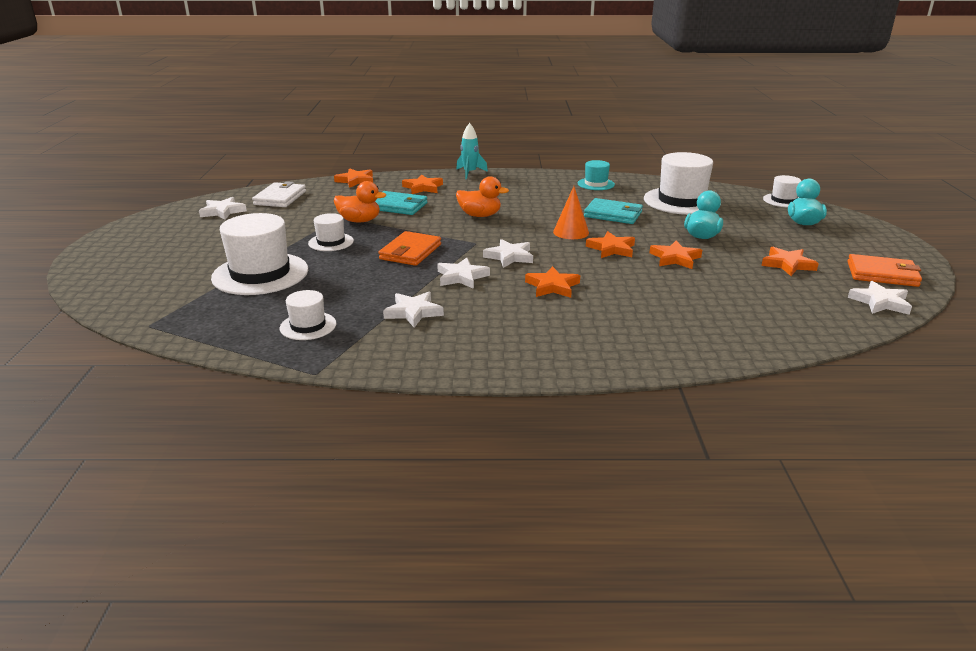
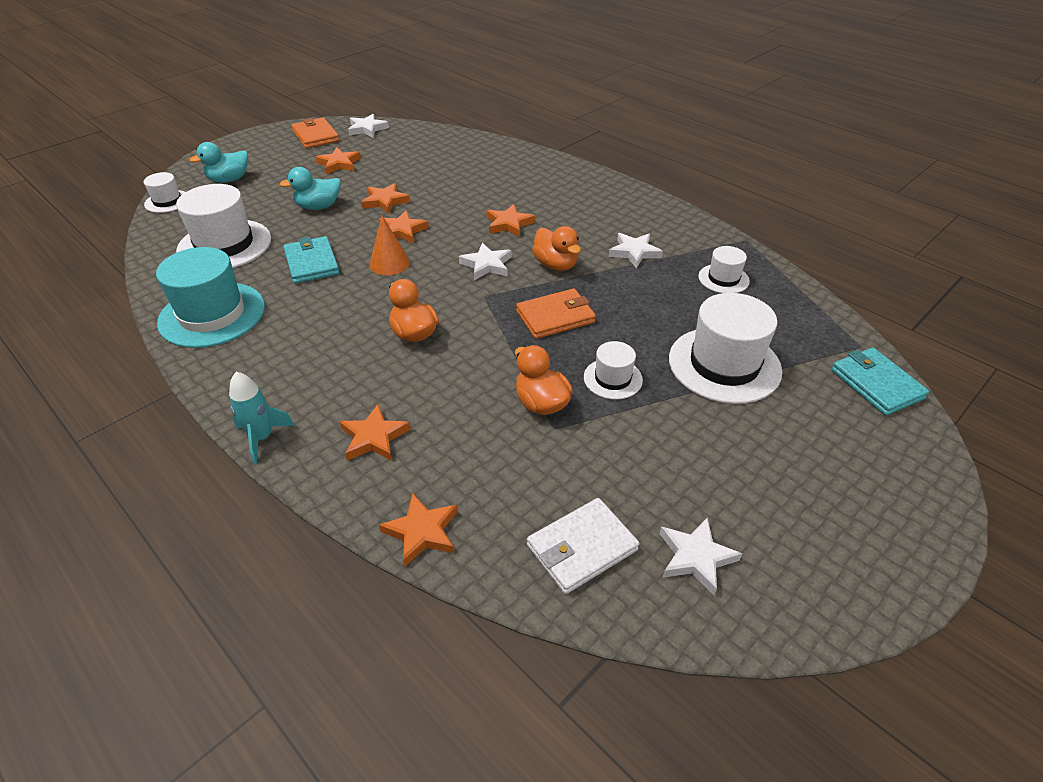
camera: 135 degrees left, 15 degrees up
(398, 206) = (463, 409): turquoise wallet -> turquoise wallet (876, 384)
(461, 277) = (555, 265): white star -> orange duck
(596, 184) = (212, 314): turquoise hat -> turquoise hat, size x1.92

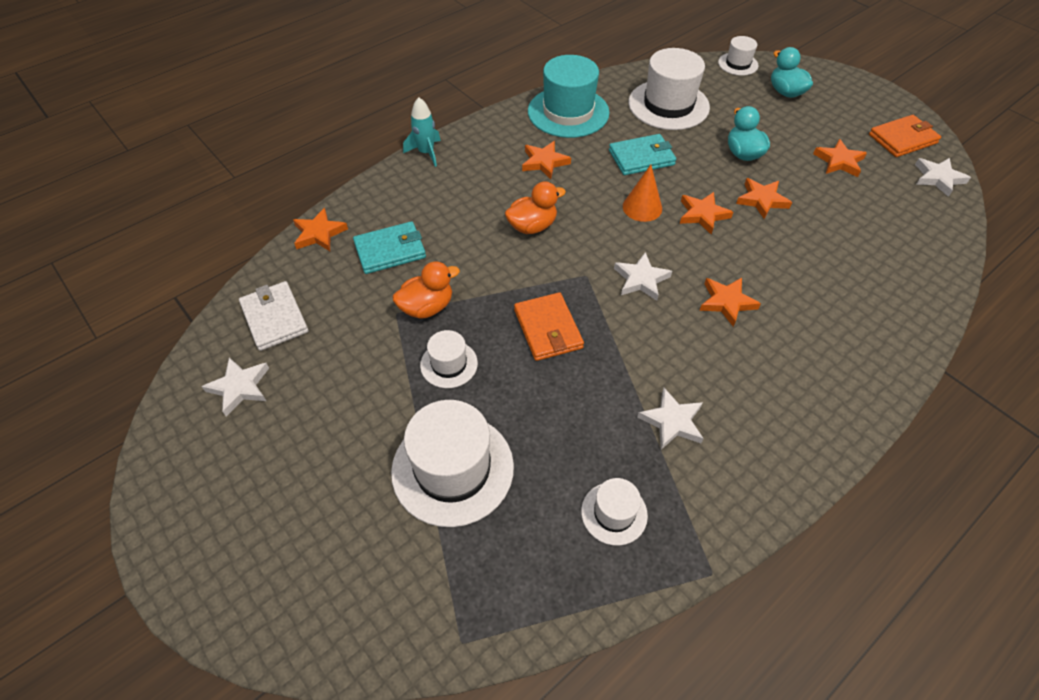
camera: 95 degrees right, 10 degrees up
(374, 437) = (412, 207): orange star -> orange star (544, 162)
(555, 265) = (642, 338): orange duck -> none
(876, 384) = (391, 630): turquoise wallet -> turquoise wallet (390, 250)

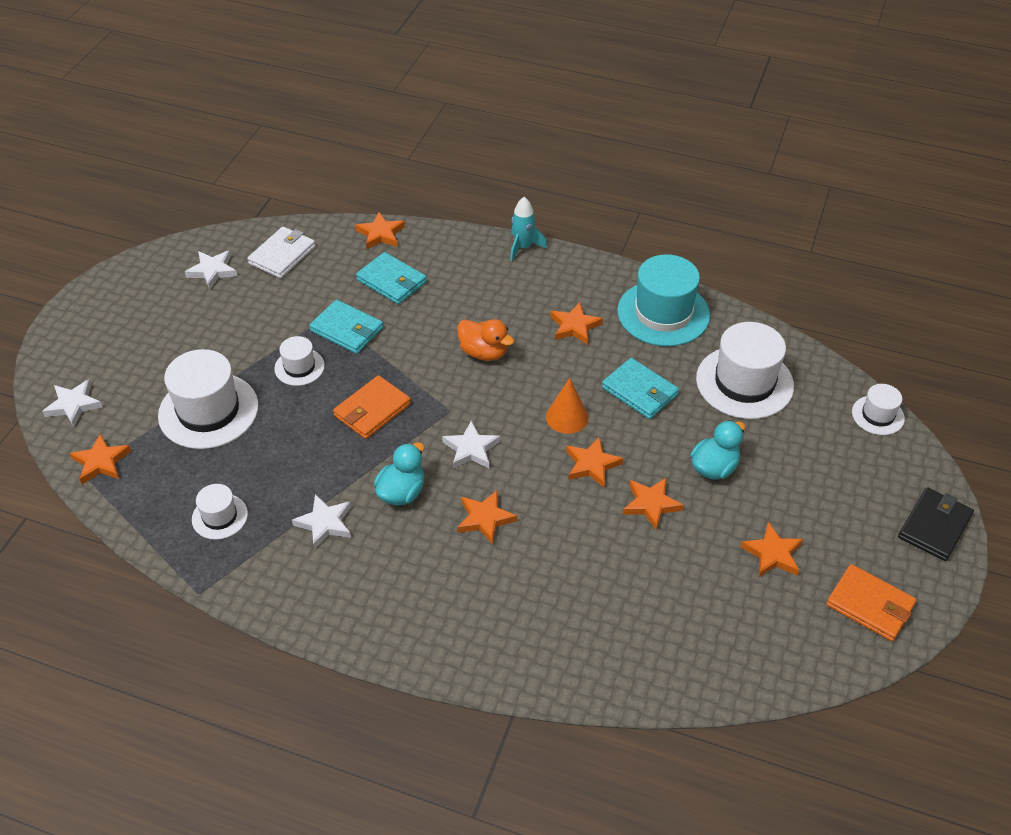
camera: 60 degrees right, 5 degrees down
(427, 307) = (347, 329): orange duck -> turquoise wallet
(458, 613) = (101, 462): none -> orange star
(785, 92) = (862, 473): turquoise duck -> turquoise duck (402, 492)
(847, 84) = (934, 526): none -> black wallet
(938, 178) = (821, 654): white star -> white star (74, 405)

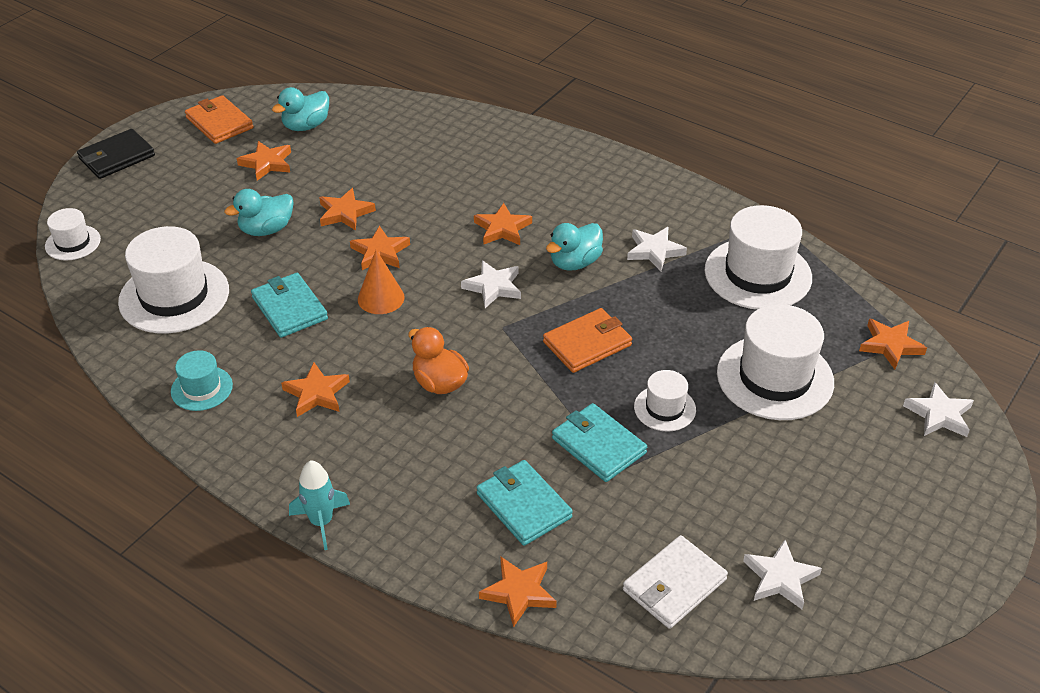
camera: 165 degrees left, 5 degrees down
(219, 516) = (758, 274): white hat -> white hat, size x1.92
(663, 313) = (202, 388): turquoise hat -> turquoise hat, size x0.52
(769, 623) = (306, 126): none -> turquoise duck

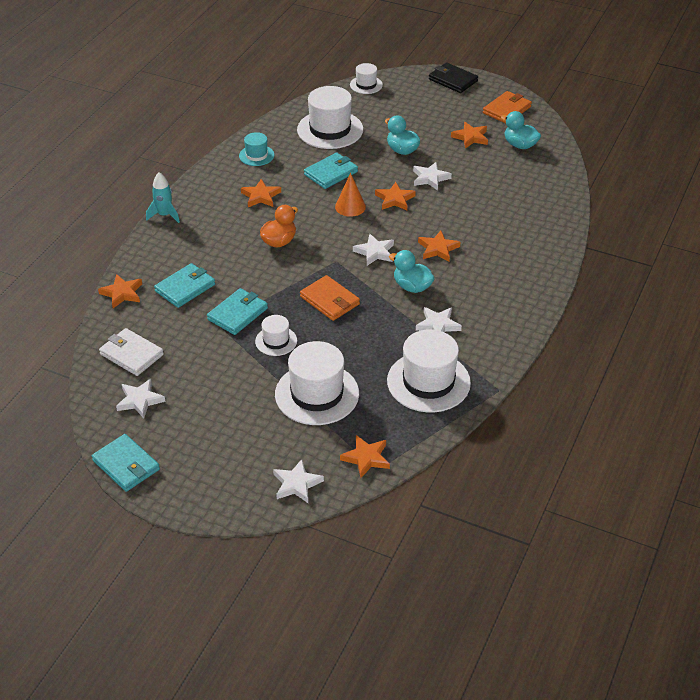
camera: 80 degrees right, 0 degrees up
(345, 213) = (430, 178): orange star -> white star
(917, 601) = (126, 465): none -> turquoise wallet

